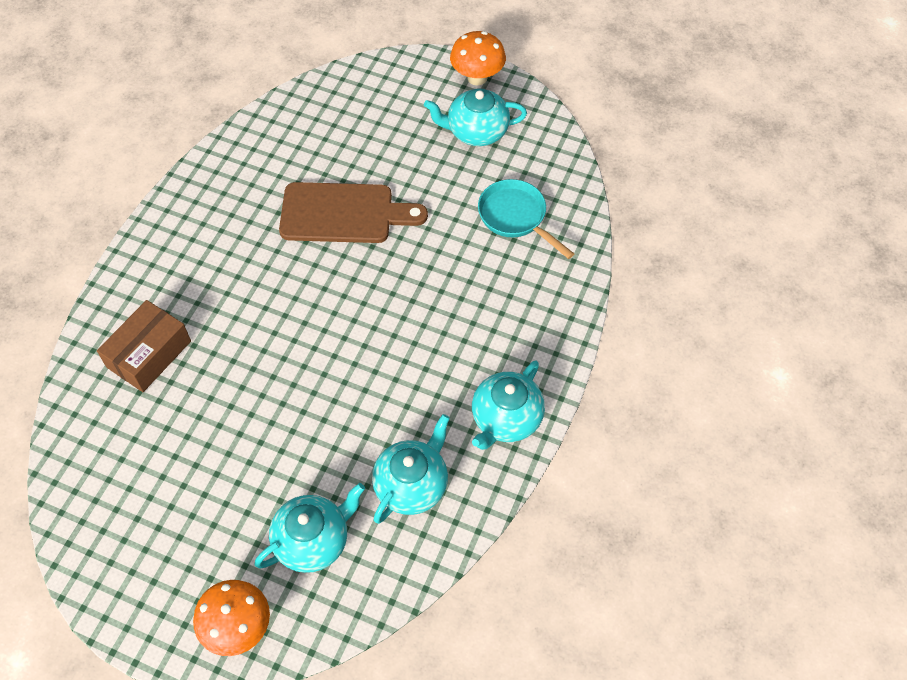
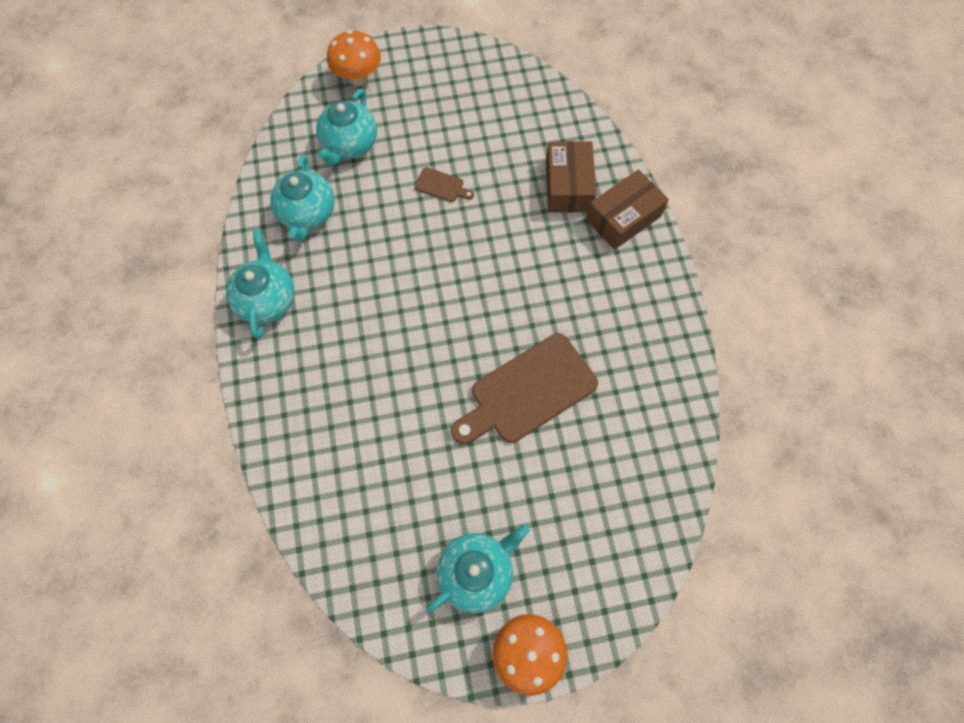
camera: 145 degrees right, 10 degrees up
(134, 295) = (623, 218): none -> brown box
(261, 430) = (441, 186): none -> brown cutting board
(515, 217) = (372, 491): turquoise pan -> none

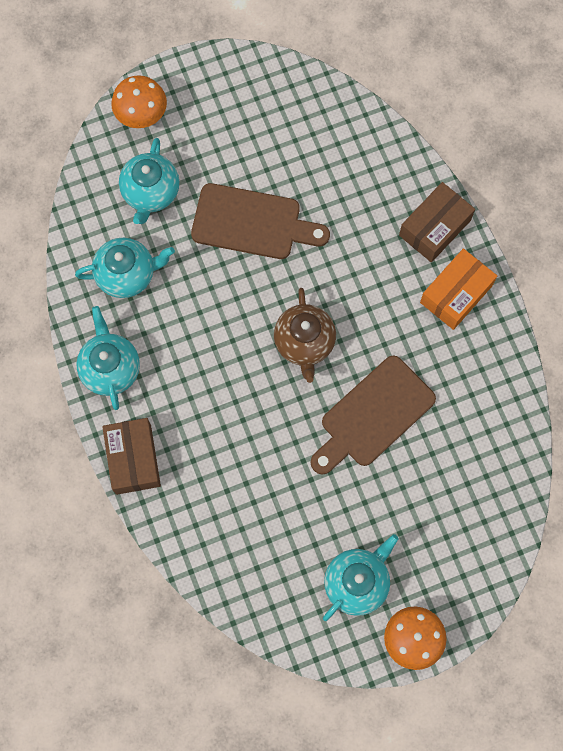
camera: 10 degrees left, 5 degrees up
(307, 214) = (127, 274): turquoise teapot -> turquoise teapot turned 90 degrees counterclockwise
(441, 186) = (252, 223): brown cutting board -> brown cutting board, size x2.29
(470, 306) = (304, 342): none -> brown teapot
(568, 186) = (376, 202): brown box -> brown box (133, 459)
(635, 284) = (456, 294): none -> orange box

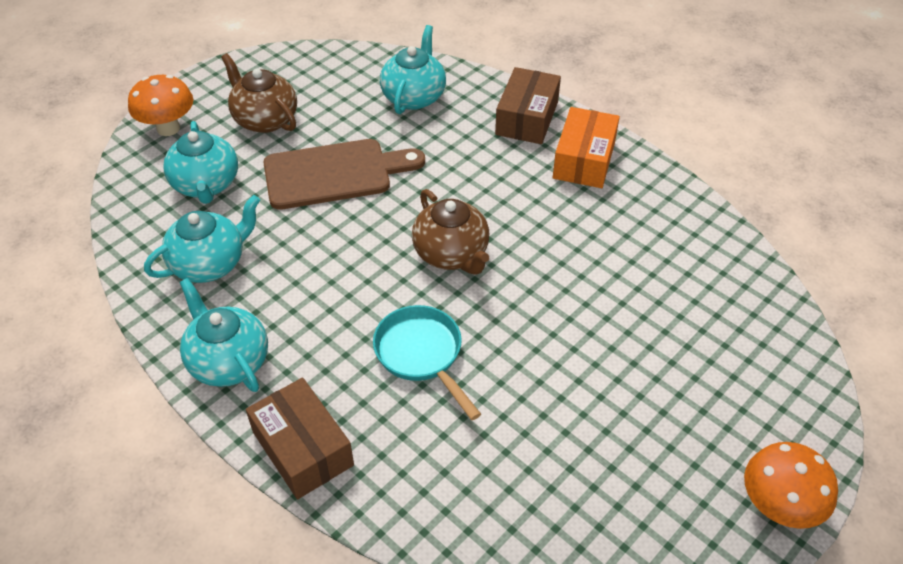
camera: 25 degrees left, 25 degrees down
(221, 138) = (265, 119): none -> brown teapot
(241, 422) = (421, 355): none -> turquoise pan
(357, 582) = (666, 470): turquoise teapot -> turquoise teapot (414, 97)
(373, 415) = (570, 291): brown cutting board -> none

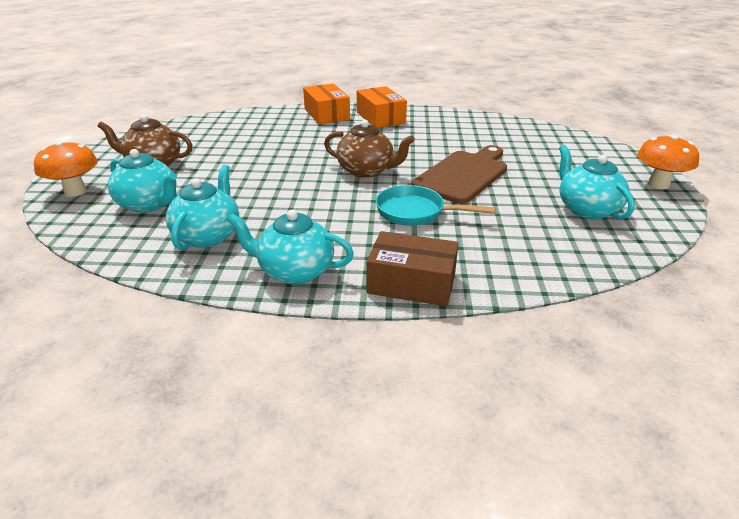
camera: 40 degrees left, 15 degrees down
(334, 173) = (241, 168): brown cutting board -> brown cutting board (463, 175)
(414, 97) = (246, 126): turquoise teapot -> turquoise teapot (587, 209)
(527, 118) = (326, 114): brown box -> orange box

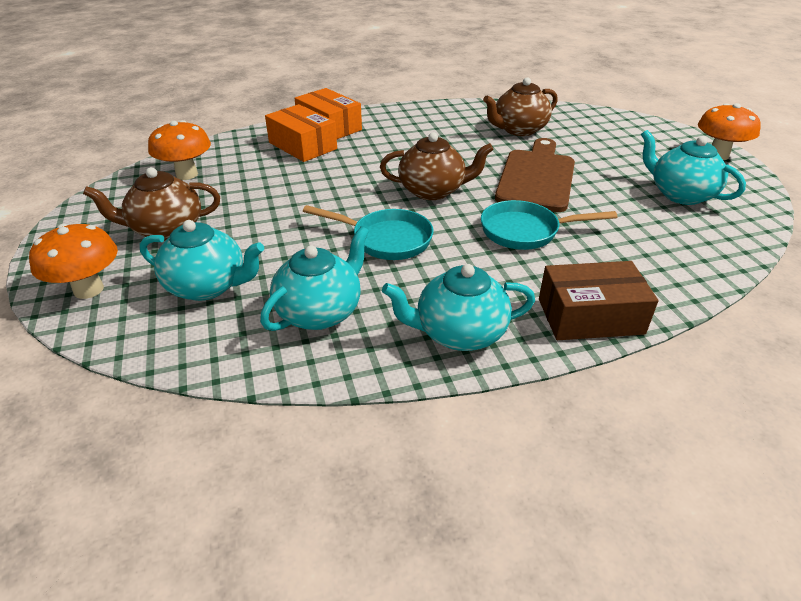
camera: 20 degrees left, 5 degrees up
(197, 131) = (187, 174): none -> orange mushroom
(208, 236) = (320, 312): turquoise teapot -> turquoise teapot turned 45 degrees clockwise
(299, 198) = (386, 239): none -> turquoise pan
(380, 118) = (394, 122): orange box -> orange box (302, 146)
(482, 137) = (518, 130): none -> brown teapot

